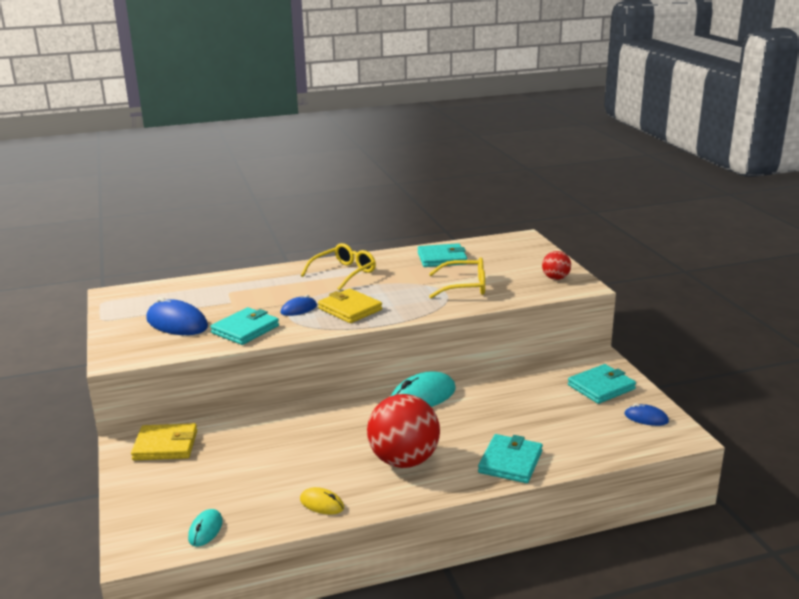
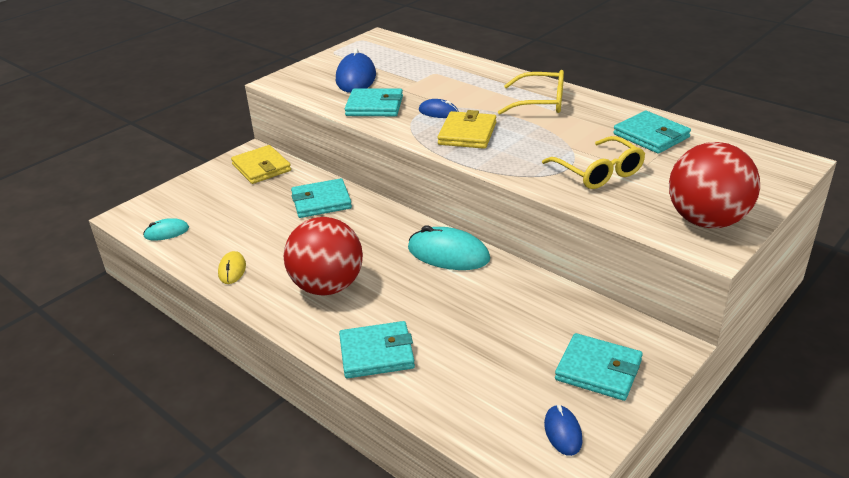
camera: 60 degrees right, 10 degrees up
(273, 430) = (321, 201): none -> turquoise wallet
(555, 278) = (706, 221): red ball -> red ball, size x2.01

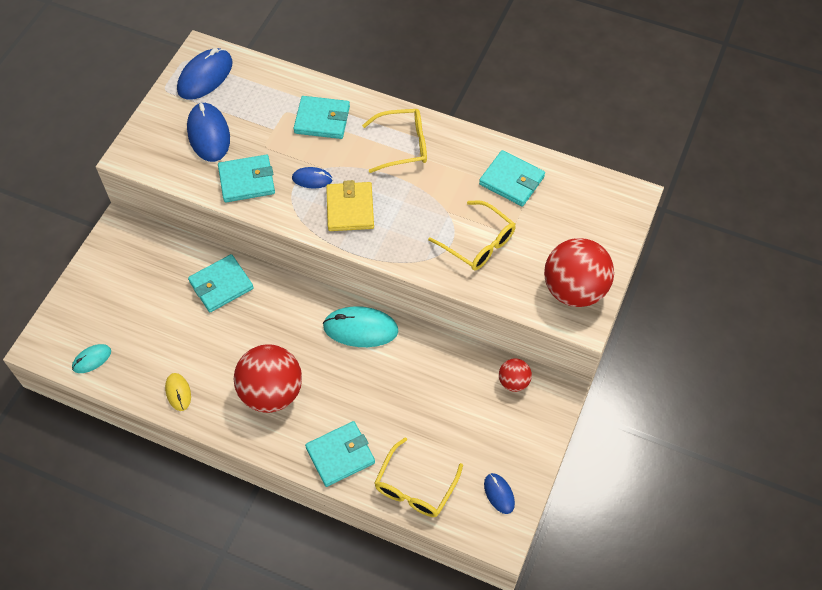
camera: 20 degrees left, 25 degrees up
(261, 167) = (140, 248): yellow wallet -> none
(372, 49) = (205, 76): none -> blue mouse
(454, 401) = (415, 487): none -> yellow glasses
(598, 370) = (511, 429): turquoise wallet -> turquoise wallet (322, 120)
(614, 327) = (513, 382): none -> red ball

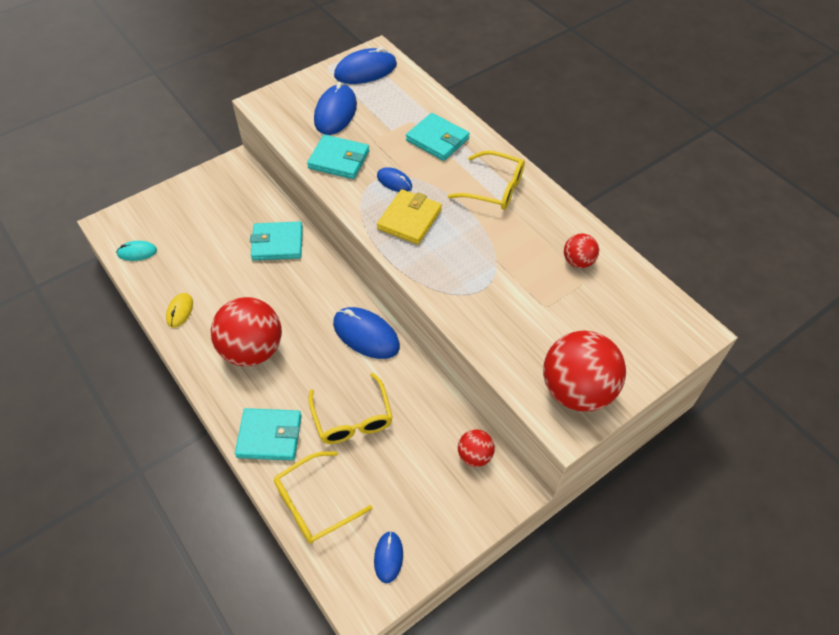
camera: 30 degrees right, 5 degrees down
(360, 329) = (366, 335): turquoise mouse -> blue mouse
(478, 243) = (507, 301): yellow glasses -> yellow glasses (352, 418)
(511, 180) = (578, 261): turquoise wallet -> red ball

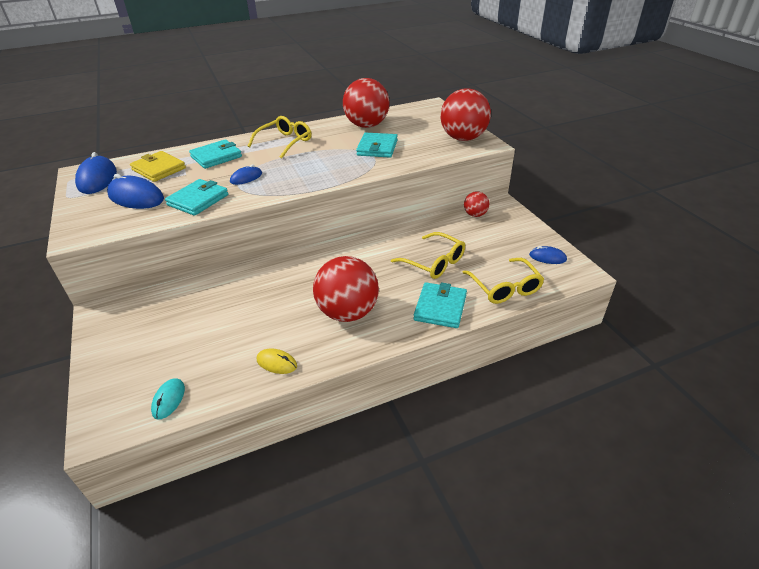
camera: 75 degrees left, 15 degrees down
(277, 243) = (231, 289): turquoise wallet -> turquoise wallet (377, 148)
(352, 418) = (434, 262): yellow glasses -> yellow glasses turned 45 degrees clockwise
(366, 335) = (359, 248): blue mouse -> none
(409, 219) = (291, 175): yellow wallet -> yellow wallet (159, 169)
(578, 261) = (367, 125): red ball -> red ball, size x2.01

